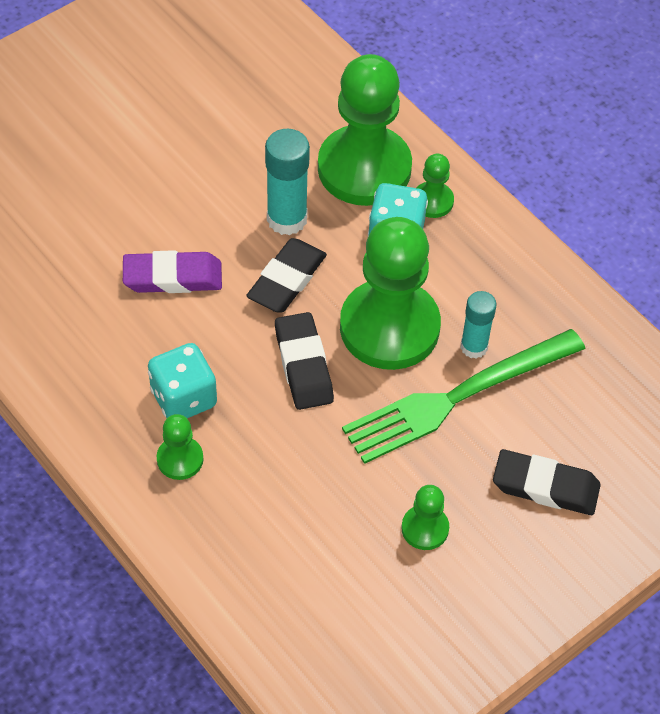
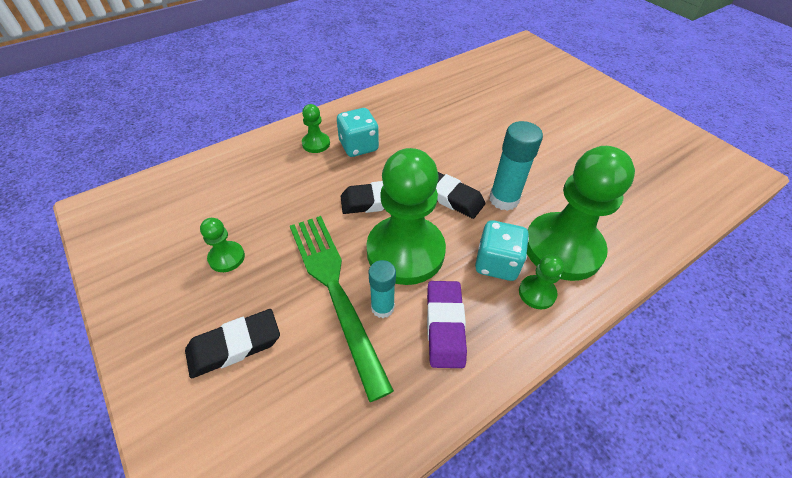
camera: 95 degrees right, 5 degrees down
(172, 277) = (449, 144): purple eraser -> purple eraser (445, 326)
(545, 486) = (234, 346): black eraser -> black eraser turned 45 degrees clockwise

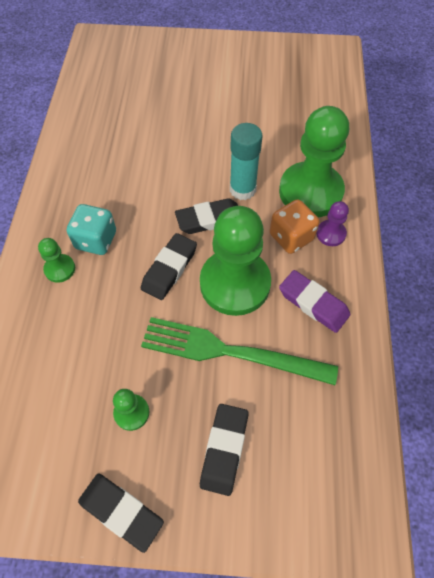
camera: 50 degrees left, 10 degrees up
(134, 305) = (121, 512): none -> black eraser
(382, 307) = (270, 331): turquoise glue stick -> none
(497, 263) = (291, 237): turquoise dice -> orange dice
(537, 293) = (331, 234): green pawn -> purple pawn

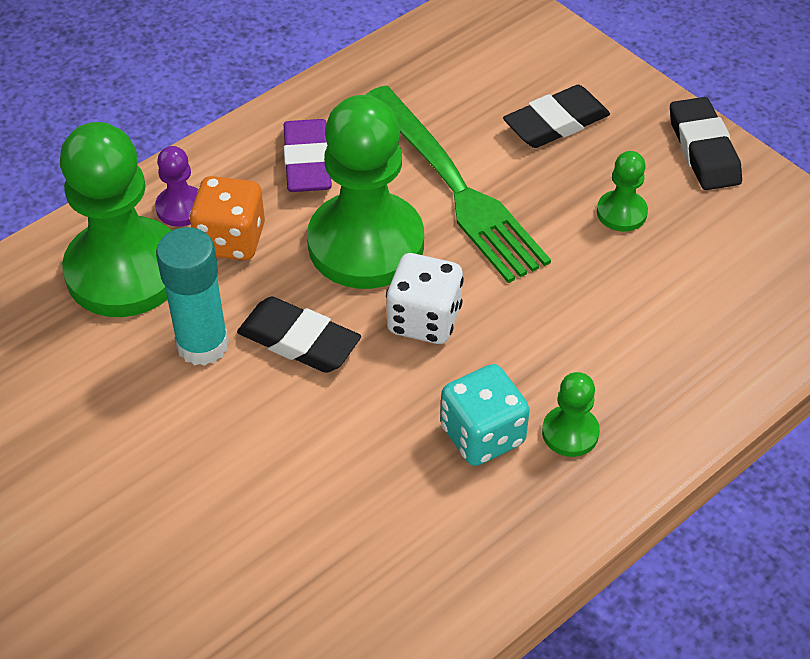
camera: 135 degrees left, 10 degrees down
(169, 269) = (424, 320): black eraser -> white dice

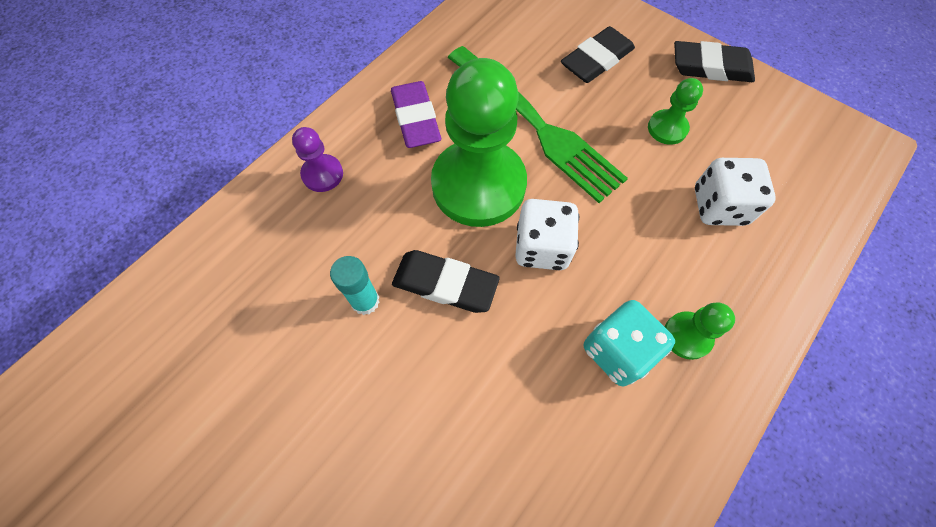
camera: 10 degrees left, 15 degrees up
(125, 271) = (286, 240): green pawn -> none
(202, 345) = (365, 301): turquoise glue stick -> turquoise glue stick, size x0.65
(231, 240) = (369, 198): orange dice -> none
(657, 306) = (719, 206): none -> white dice
(703, 150) = (710, 67): black eraser -> black eraser turned 60 degrees counterclockwise

